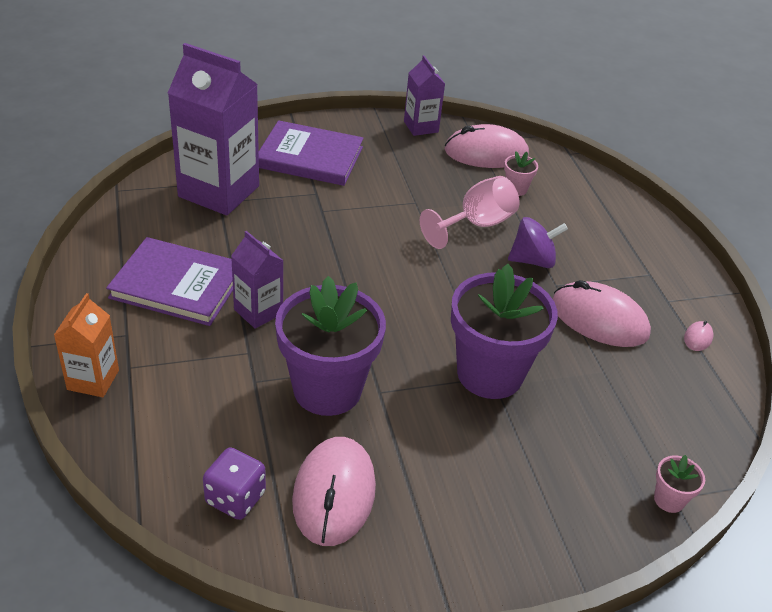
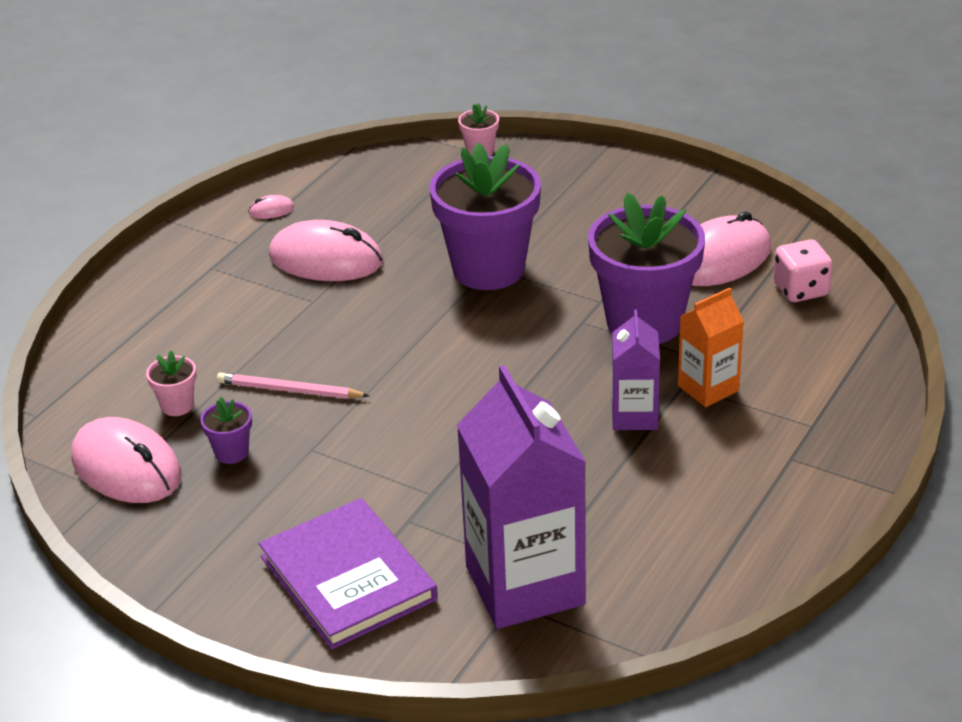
camera: 130 degrees left, 5 degrees down
(93, 380) = (857, 430): orange carton -> orange carton (708, 388)
(177, 285) = (692, 484): purple book -> none
(235, 498) = (801, 290): purple dice -> pink dice
(421, 127) = (138, 549): purple carton -> none
(450, 181) = (231, 452): none -> purple flower pot
(476, 225) = (289, 390): pink goblet -> pink pencil
(532, 260) = (295, 330): purple spinning top -> none
(599, 319) = (326, 259): pink mouse -> pink mouse turned 60 degrees counterclockwise

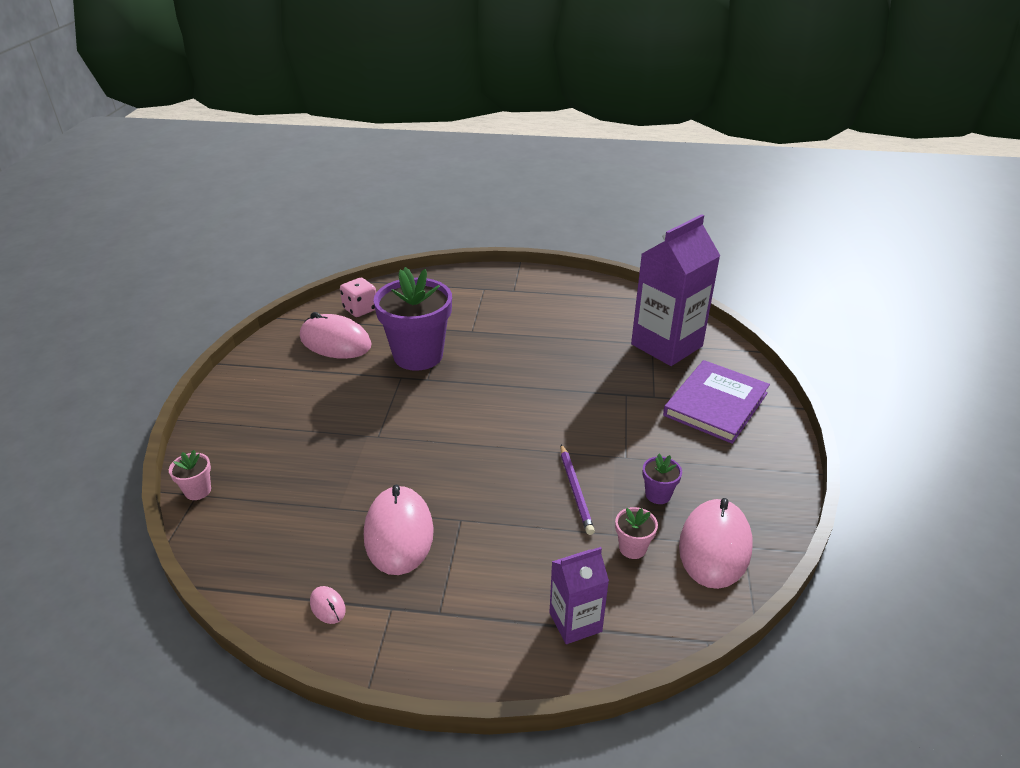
camera: 115 degrees left, 0 degrees up
(289, 390) = (576, 490): pink pencil -> purple pencil
(488, 269) = (381, 436): purple flower pot -> none
(634, 416) = (510, 341): purple carton -> purple carton (575, 622)
(708, 388) = (471, 322): orange carton -> none

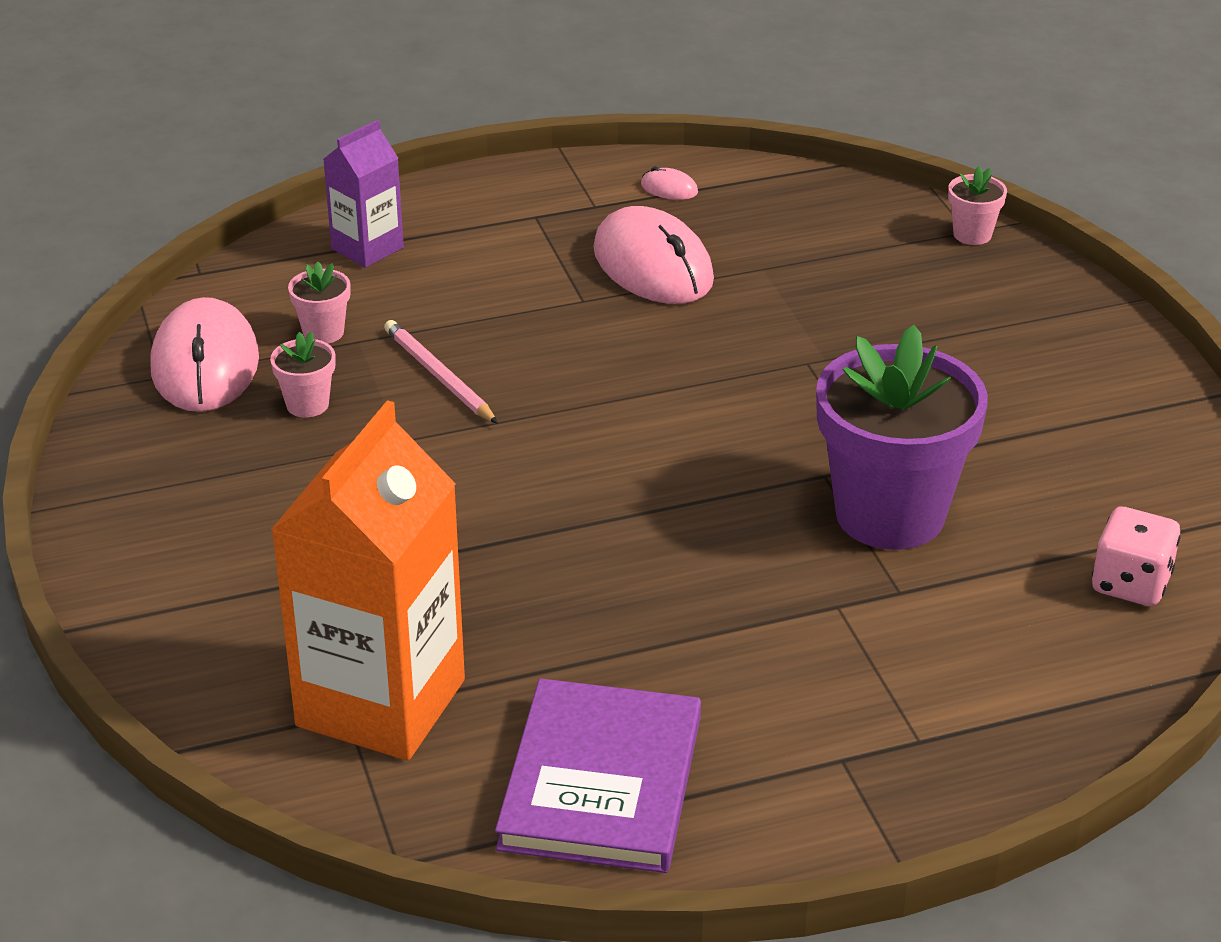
camera: 155 degrees right, 0 degrees up
(335, 341) = (1082, 494): pink mouse -> none
(576, 490) = (438, 376): purple pencil -> pink pencil
(658, 495) = (307, 404): purple flower pot -> pink flower pot
(666, 345) = (381, 703): purple carton -> orange carton
(715, 404) = (240, 587): purple book -> purple book (601, 782)

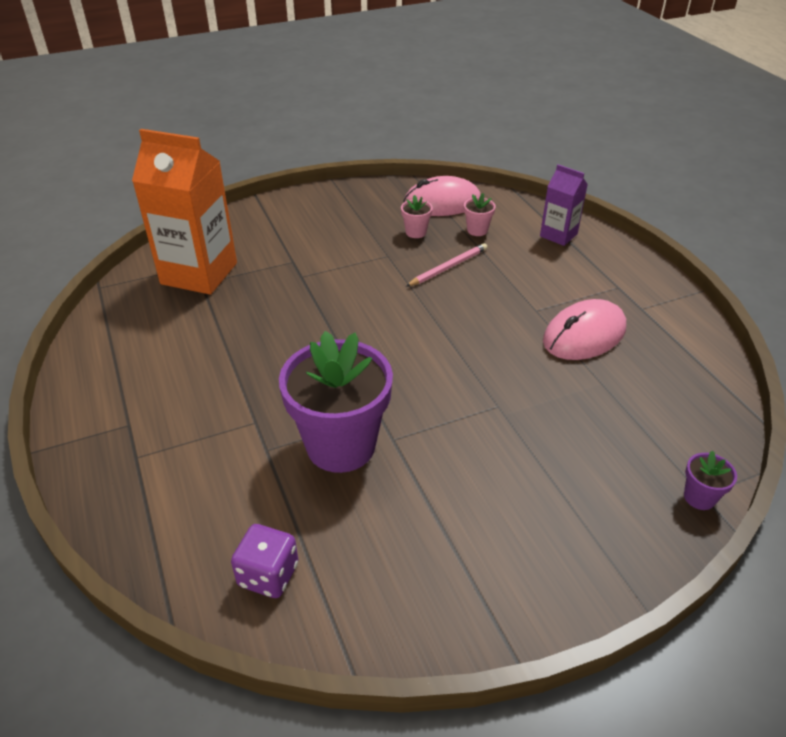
camera: 85 degrees right, 5 degrees up
(601, 782) = (132, 340): purple book -> none
(669, 188) = (679, 337): pink mouse -> none
(972, 234) = (699, 497): pink flower pot -> purple flower pot
(1130, 584) = (268, 575): pink dice -> purple dice

